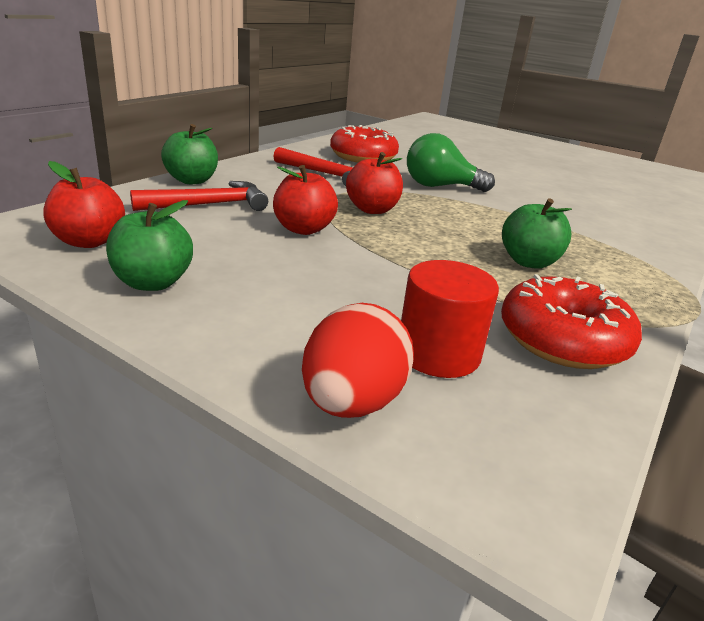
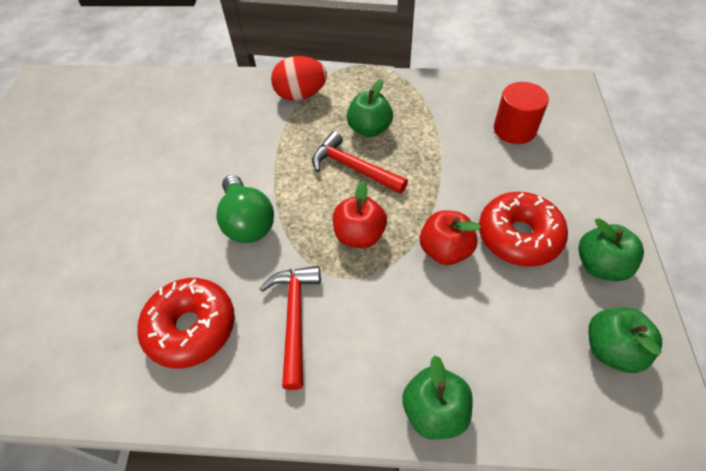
camera: 115 degrees left, 25 degrees up
(89, 241) = (611, 349): red apple -> green apple
(209, 205) = (471, 341): red hammer -> red hammer (353, 168)
(352, 402) = (578, 139): red egg -> red egg (301, 95)
(562, 340) = (453, 98): red donut -> red donut (518, 236)

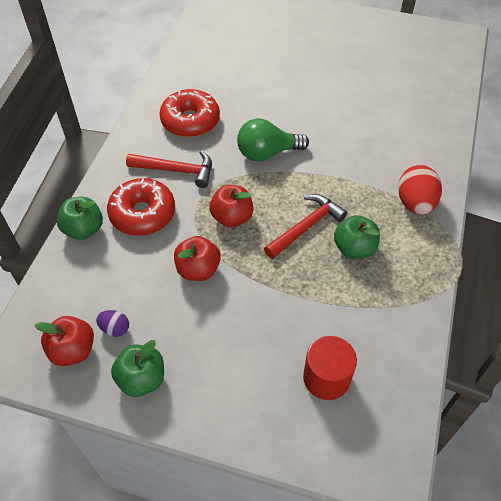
camera: 100 degrees right, 0 degrees up
(518, 236) = (193, 328): red donut -> red donut (143, 214)
(560, 312) = (115, 329): none -> purple egg
(611, 349) = (73, 350): green apple -> red apple

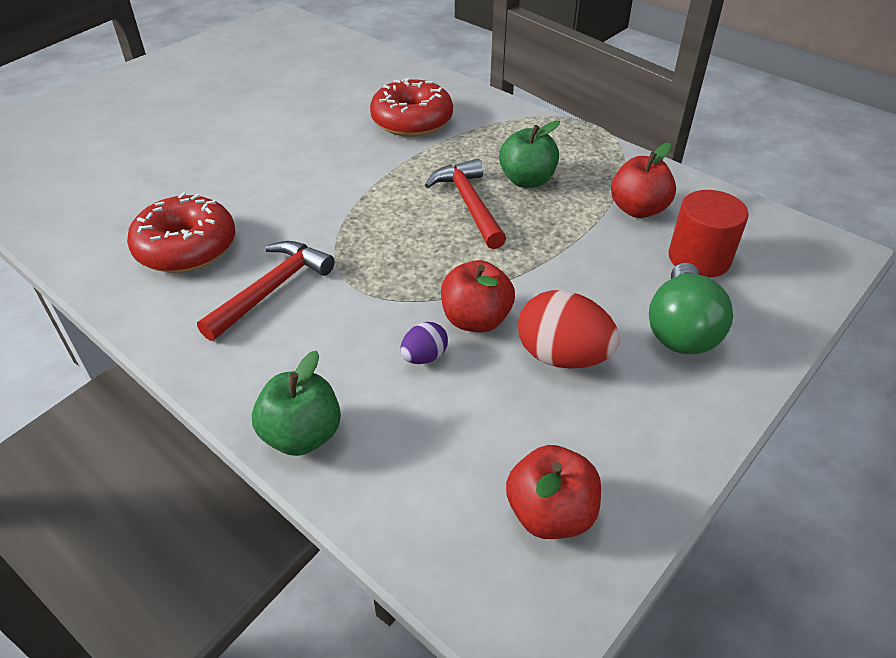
camera: 65 degrees left, 10 degrees down
(115, 329) = (533, 445): purple egg -> purple egg (424, 357)
(142, 379) = (639, 435): green apple -> none
(143, 214) = (327, 351): red donut -> red donut (412, 121)
(232, 217) = (406, 261): red apple -> red apple (638, 209)
(267, 153) = (320, 197): green light bulb -> green light bulb (681, 329)
(415, 203) = (491, 121): red egg -> red egg (562, 356)

